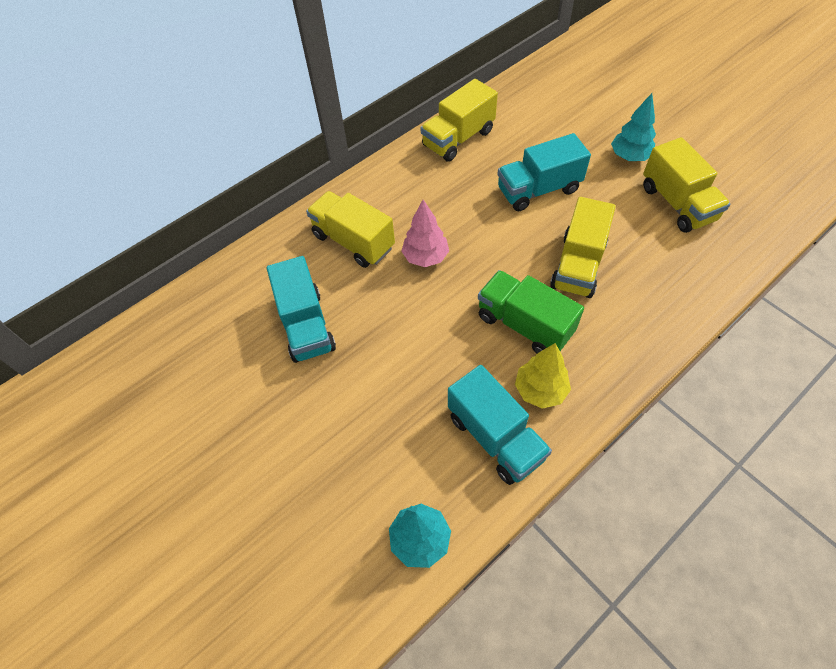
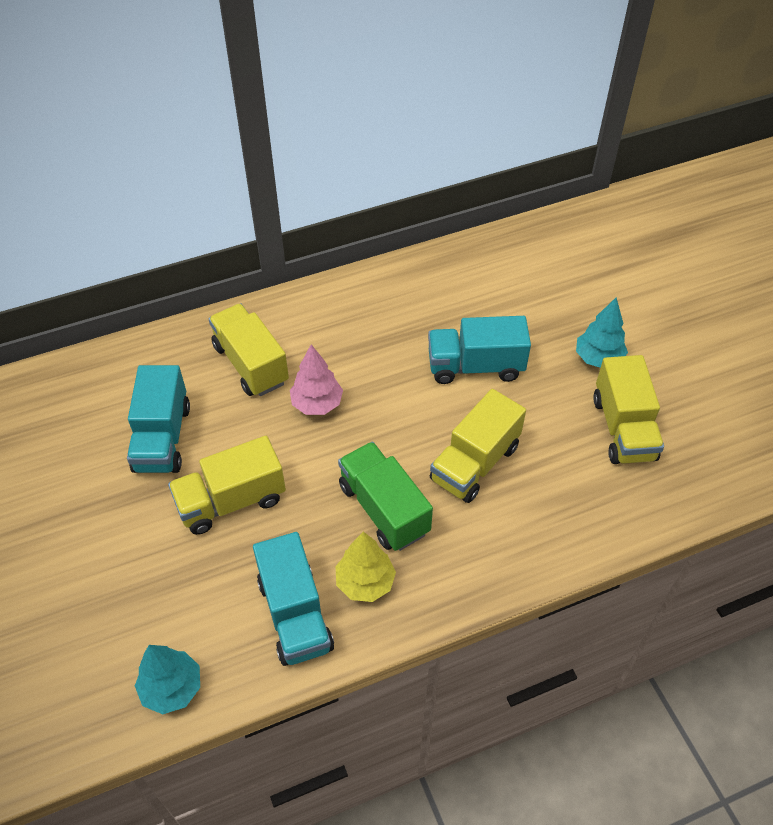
camera: 15 degrees right, 5 degrees down
(458, 138) = (417, 282): yellow truck -> yellow truck (231, 501)

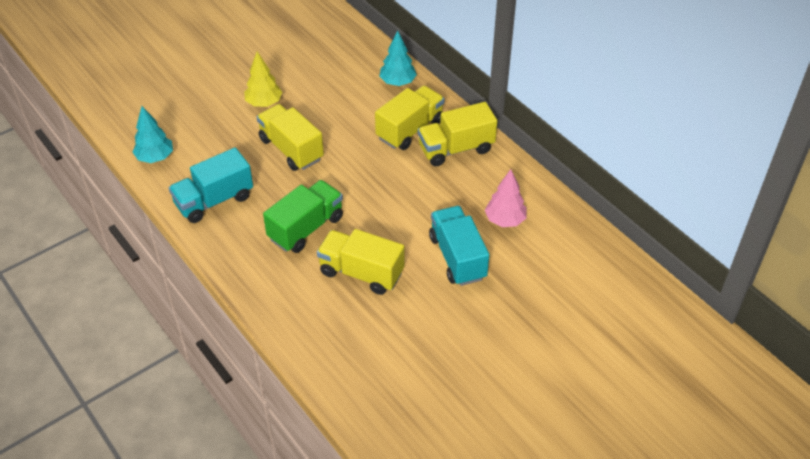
camera: 75 degrees right, 5 degrees down
(162, 438) = (331, 104): turquoise truck -> none
(317, 404) = (386, 172): pink tree -> pink tree (505, 220)
(365, 582) = (245, 230): yellow tree -> yellow tree (264, 103)
(598, 358) = (498, 340): turquoise tree -> turquoise tree (397, 82)
(623, 428) = (427, 366): yellow truck -> yellow truck (456, 149)

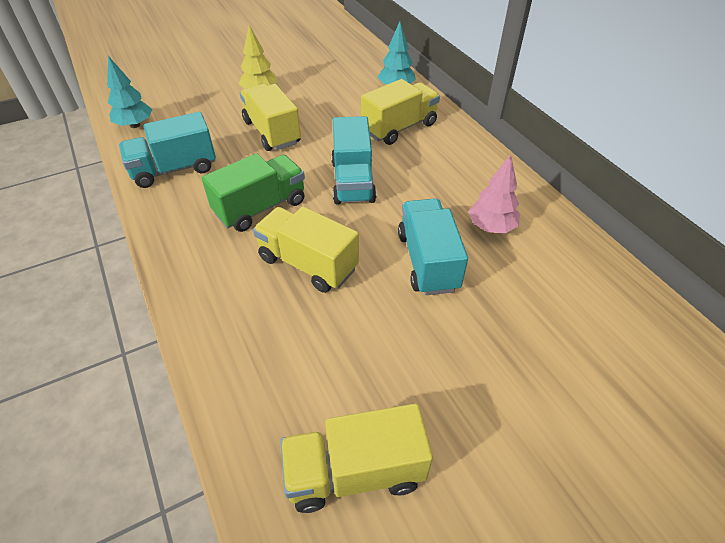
camera: 10 degrees right, 0 degrees up
(379, 192) = (352, 181): none -> turquoise truck
(456, 149) = (445, 150): yellow truck -> yellow truck (354, 472)

